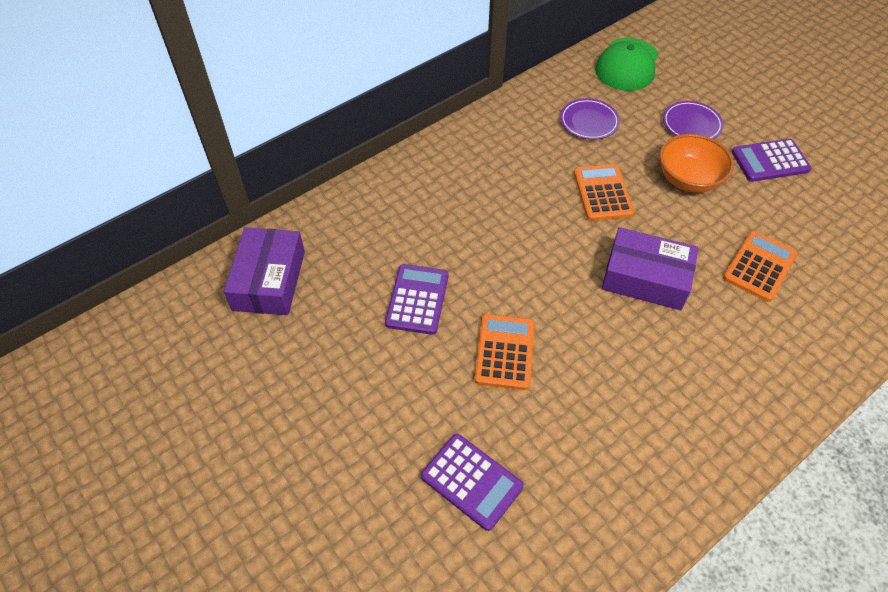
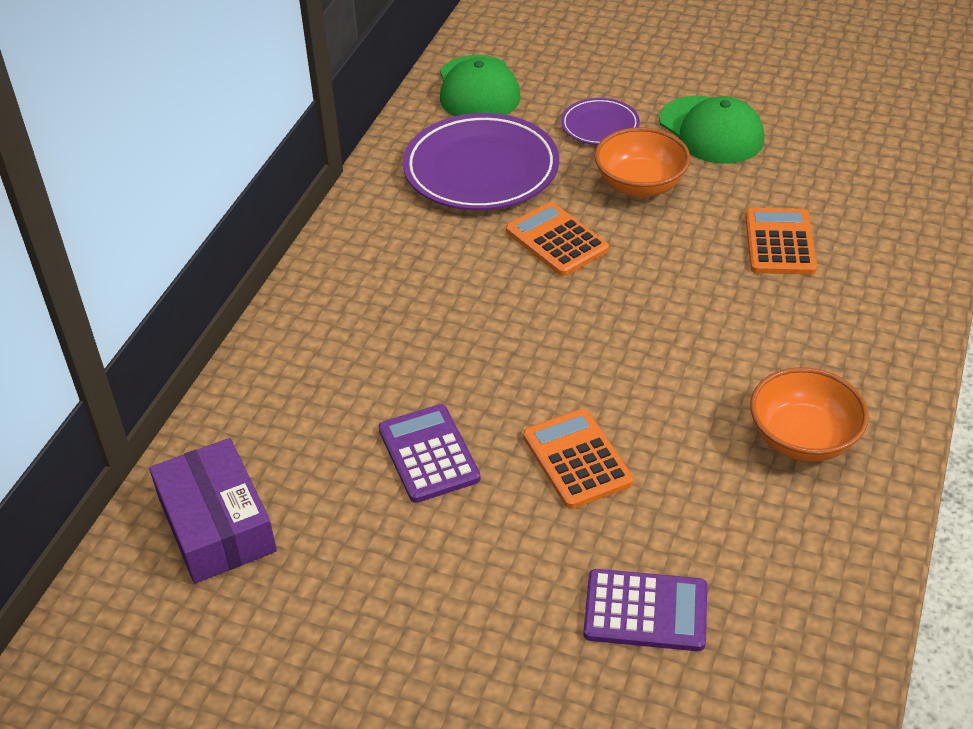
camera: 30 degrees left, 10 degrees down
(589, 122) = (481, 169): purple plate -> purple plate, size x1.92
(645, 278) = (672, 308): purple box -> none
(668, 420) = (802, 439): none -> orange bowl
(770, 161) = (711, 130): purple calculator -> green cap

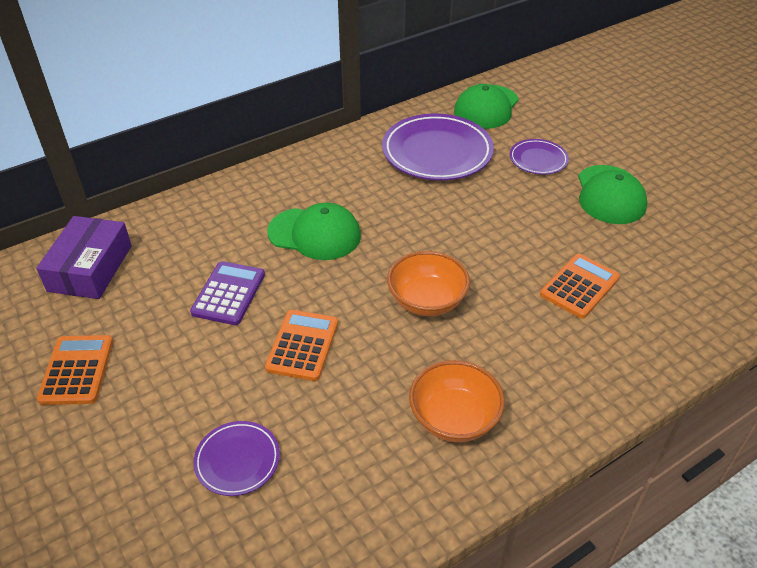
camera: 35 degrees right, 0 degrees up
(448, 334) = (314, 234): none -> green cap
(556, 240) = (436, 213): orange calculator -> orange calculator (77, 370)
(640, 185) = (524, 206): orange bowl -> orange bowl (427, 301)
(645, 611) = (237, 460): purple calculator -> purple plate

